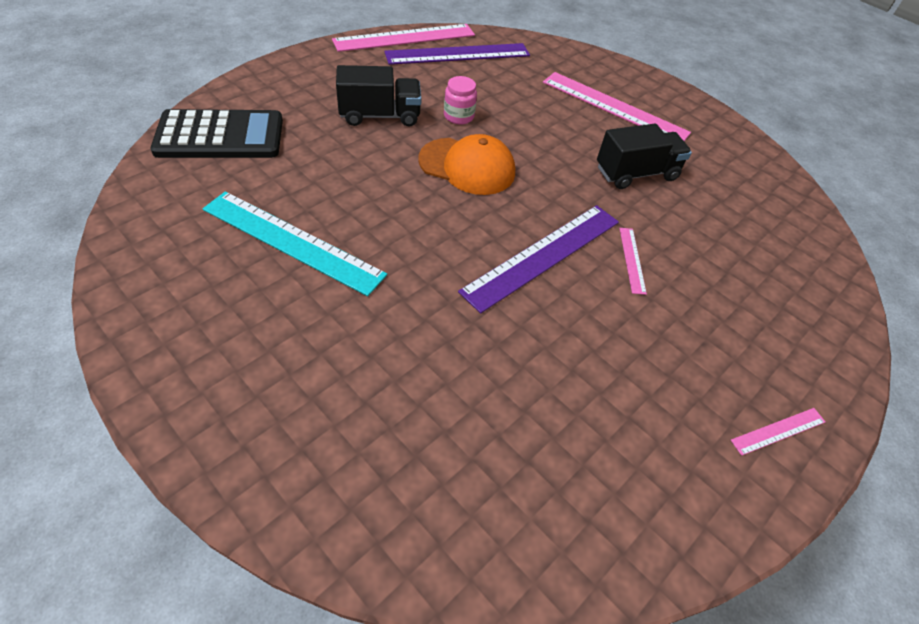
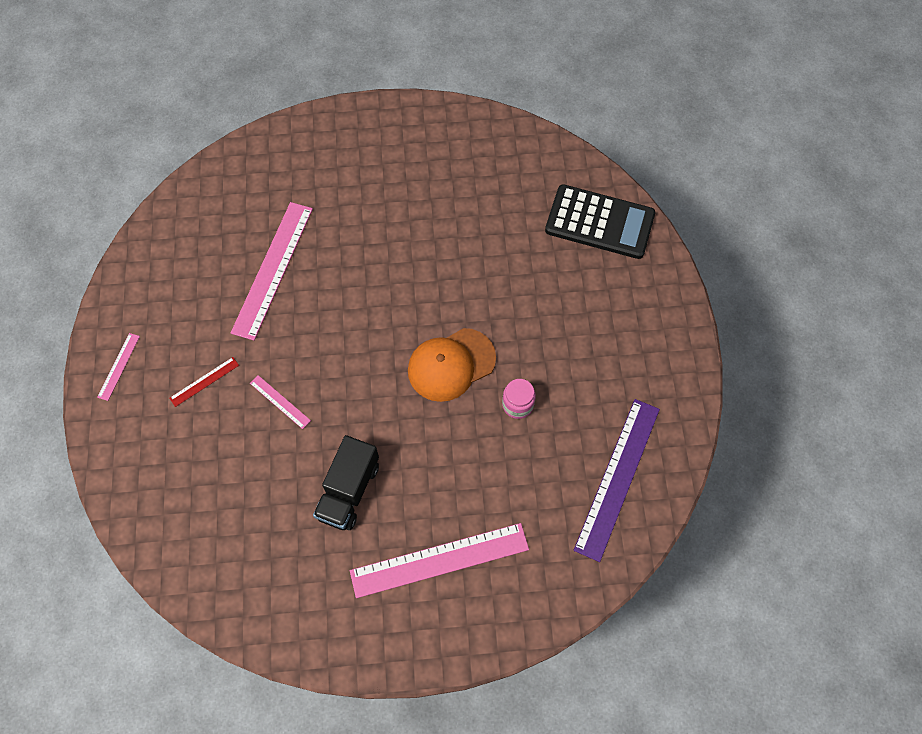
camera: 135 degrees right, 15 degrees up
(220, 136) = (599, 222): black calculator -> black calculator turned 105 degrees counterclockwise
(292, 242) = (455, 213): turquoise ruler -> none
(380, 116) = (558, 343): black truck -> none
(405, 38) = (676, 446): pink ruler -> pink ruler (272, 269)
(543, 255) = (330, 347): purple ruler -> none
(690, 333) = (204, 381): none -> red ruler

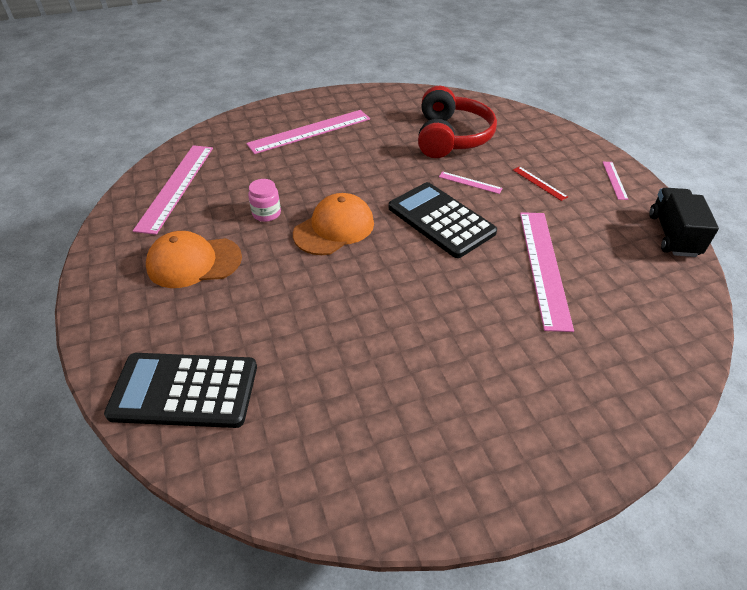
camera: 165 degrees right, 20 degrees down
(204, 381) = (539, 183): red ruler -> red ruler turned 75 degrees counterclockwise
(259, 497) = (451, 137): none -> red headphones
(339, 350) = (441, 220): none -> black calculator
(349, 491) = (388, 149): black truck -> black truck (673, 235)
(595, 351) = (194, 262): none -> orange cap
(617, 478) = (176, 186): purple ruler -> pink ruler

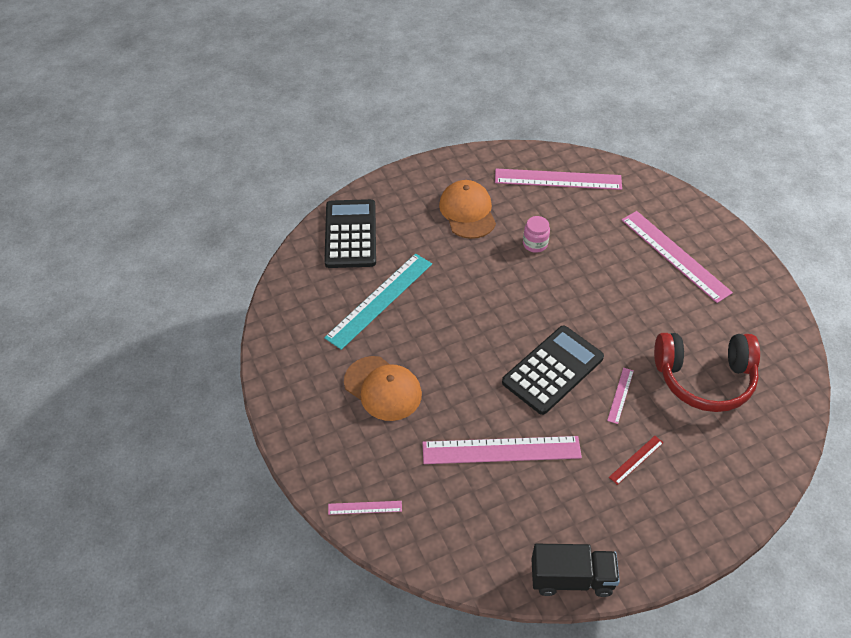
camera: 85 degrees right, 5 degrees up
(320, 361) = (380, 300): none -> turquoise ruler
(334, 228) = (524, 292): orange cap -> orange cap (383, 388)
(614, 180) = (663, 539): pink ruler -> pink ruler (365, 507)

